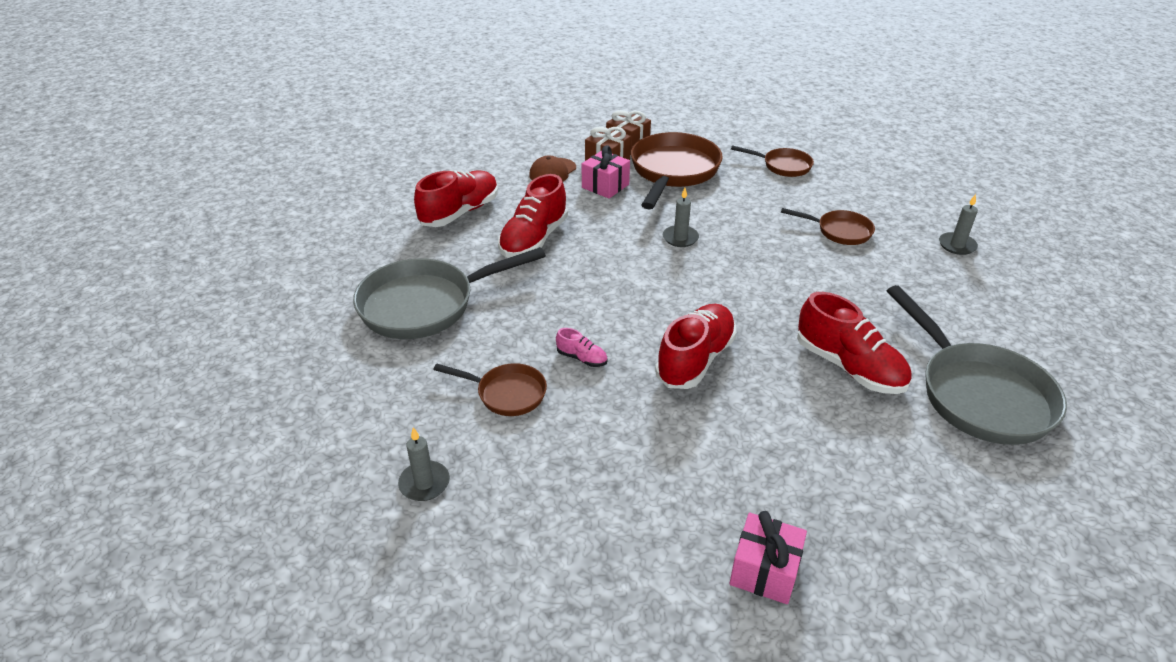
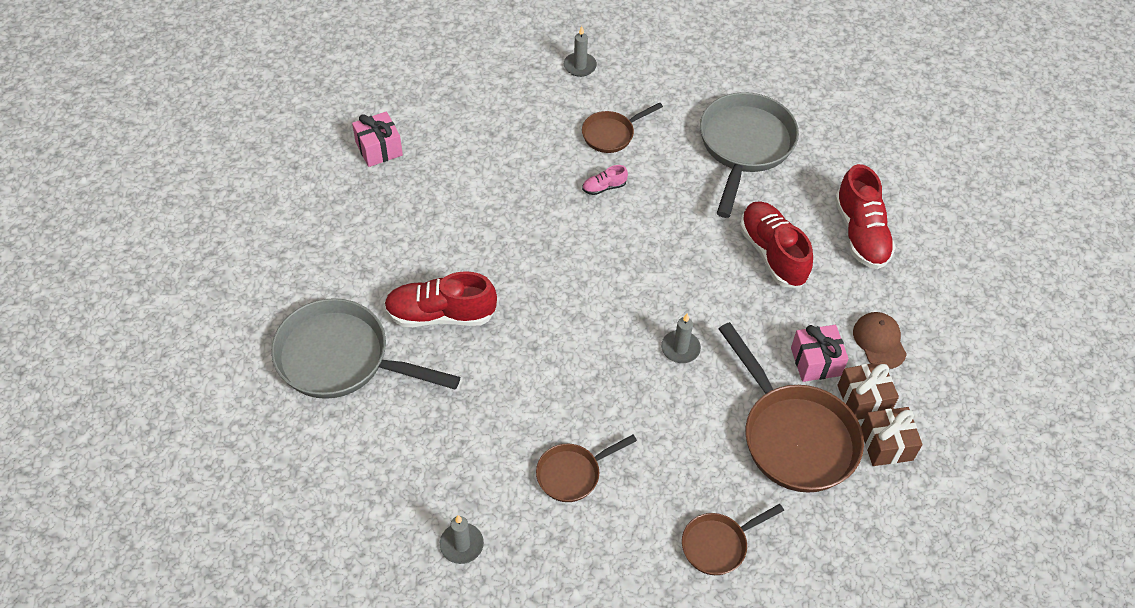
camera: 130 degrees right, 15 degrees up
(695, 360) = (539, 241): red shoe -> none

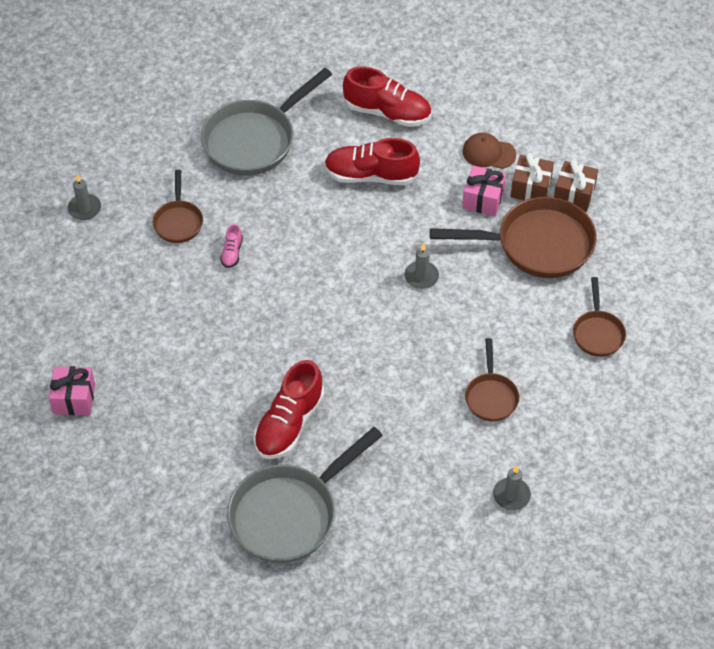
camera: 60 degrees left, 0 degrees up
(744, 147) = (254, 140): grey pan -> grey pan turned 90 degrees counterclockwise

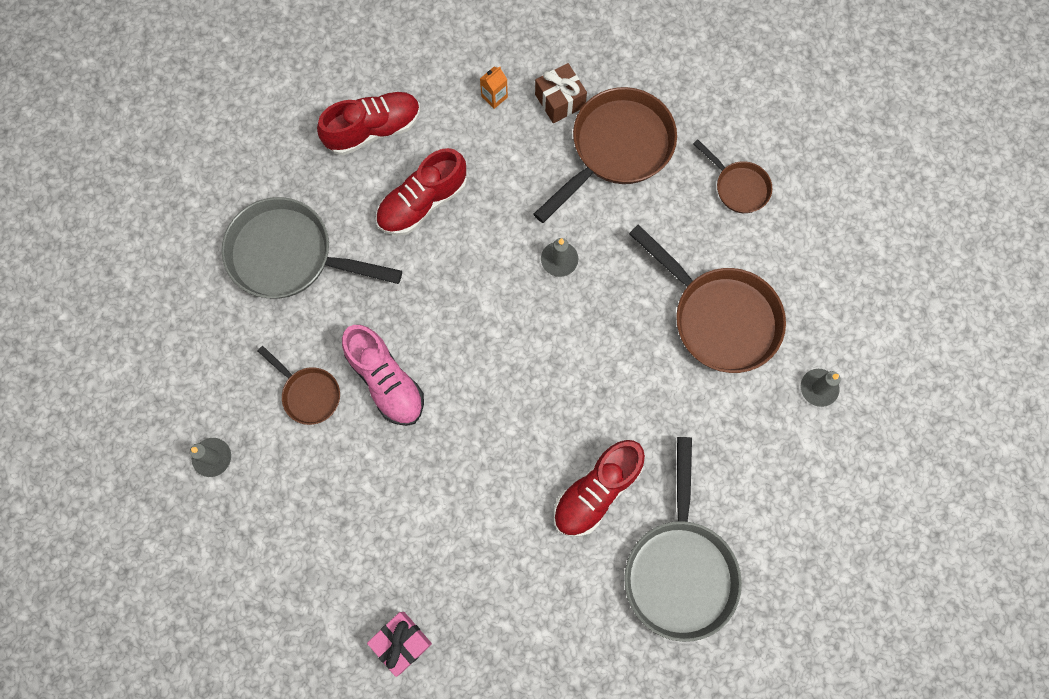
camera: 45 degrees left, 20 degrees up
(232, 253) = (386, 381): pink shoe -> pink shoe, size x2.19
(254, 140) = (289, 256): grey pan -> grey pan turned 105 degrees clockwise
(289, 423) = (596, 491): red shoe -> red shoe turned 60 degrees clockwise
(483, 199) = (534, 144): pink gift -> none
(488, 153) = (494, 97): brown cap -> orange carton
(491, 396) = (719, 317): brown pan -> brown pan, size x1.89
(574, 195) = (598, 77): brown gift -> none

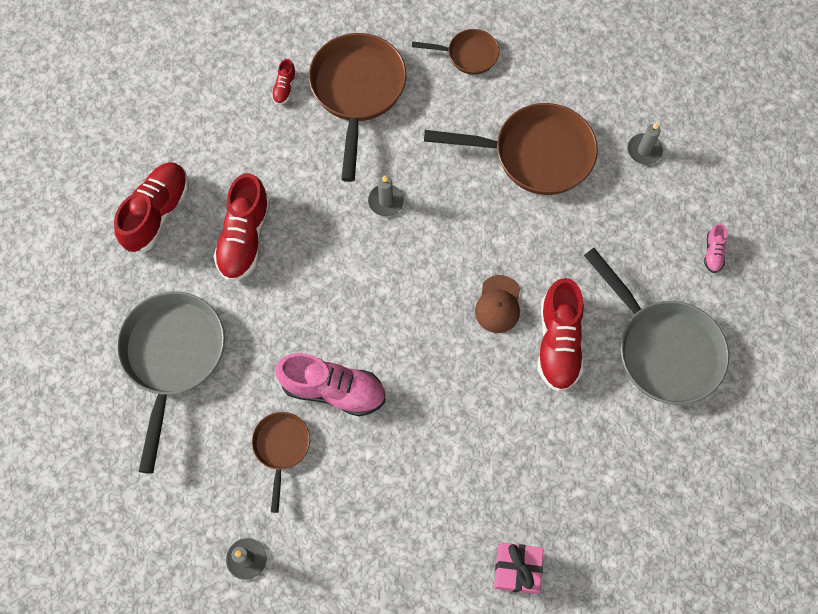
camera: 40 degrees left, 5 degrees down
(289, 256) = (173, 357): grey pan -> grey pan turned 120 degrees clockwise
(309, 394) = (281, 448): brown pan -> brown pan turned 90 degrees counterclockwise
(494, 97) = (232, 121): orange carton -> none
(560, 100) = (284, 88): brown gift -> red shoe
(575, 419) = (498, 304): none -> brown cap
(798, 525) = (713, 253): none -> pink shoe

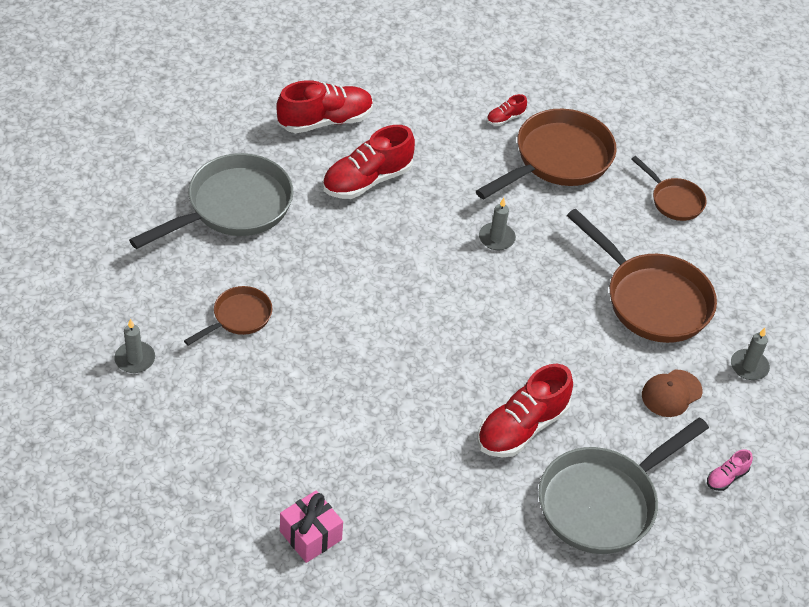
camera: 40 degrees right, 20 degrees down
(333, 390) = (317, 315): pink shoe -> none
(498, 304) = (504, 366): brown cap -> brown cap (671, 393)
(663, 348) = (603, 502): grey pan -> grey pan turned 45 degrees clockwise

